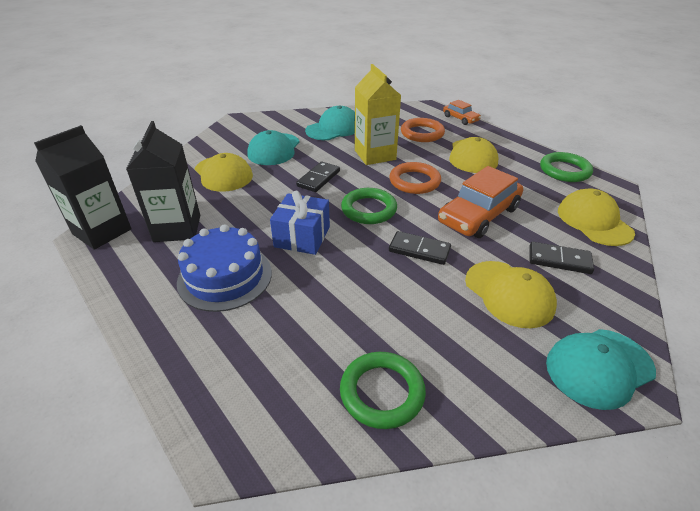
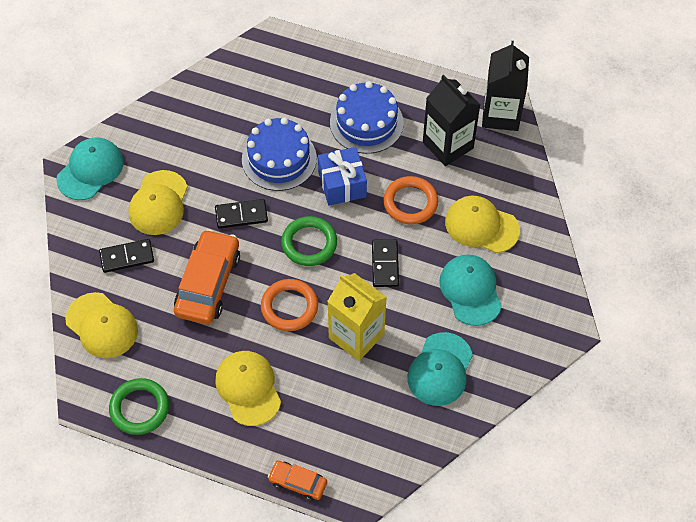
camera: 150 degrees right, 20 degrees up
(346, 282) = (279, 159): none -> blue cake
(382, 392) = (212, 98): green ring -> none
(422, 133) = (328, 414): orange ring -> orange ring (410, 202)
(509, 294) = (158, 203): yellow cap -> yellow cap turned 105 degrees counterclockwise

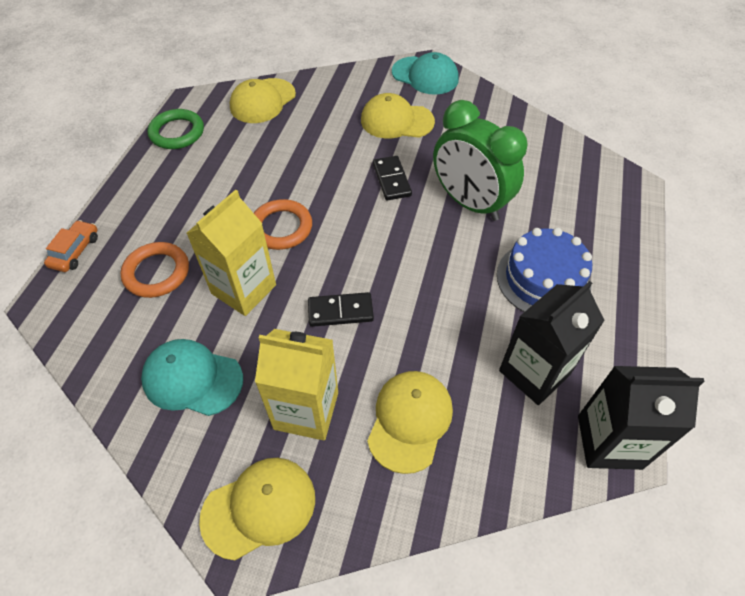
camera: 85 degrees right, 5 degrees down
(127, 257) = (334, 108): black domino -> none
(208, 283) = (308, 163): orange car -> none
(248, 388) = (188, 203): yellow cap -> yellow cap (259, 507)
(279, 159) = (469, 203): blue cake -> green clock
(309, 243) = (363, 238): green ring -> none
(342, 184) = (447, 261): blue gift -> none
(410, 202) = (433, 333): orange ring -> orange ring (157, 272)
(470, 291) = (306, 410): turquoise cap -> yellow carton

